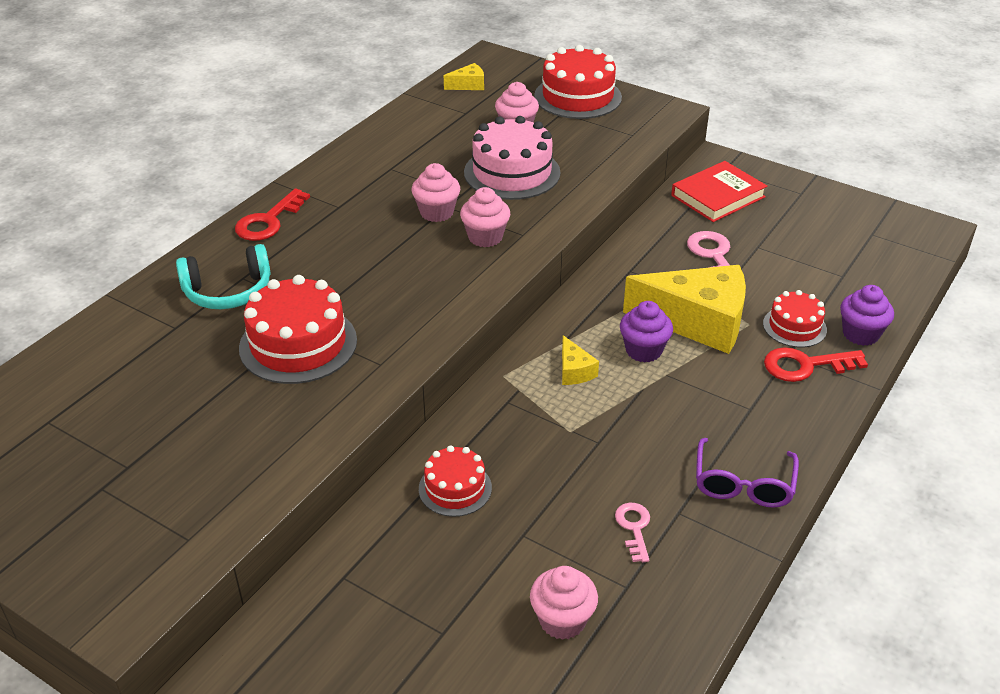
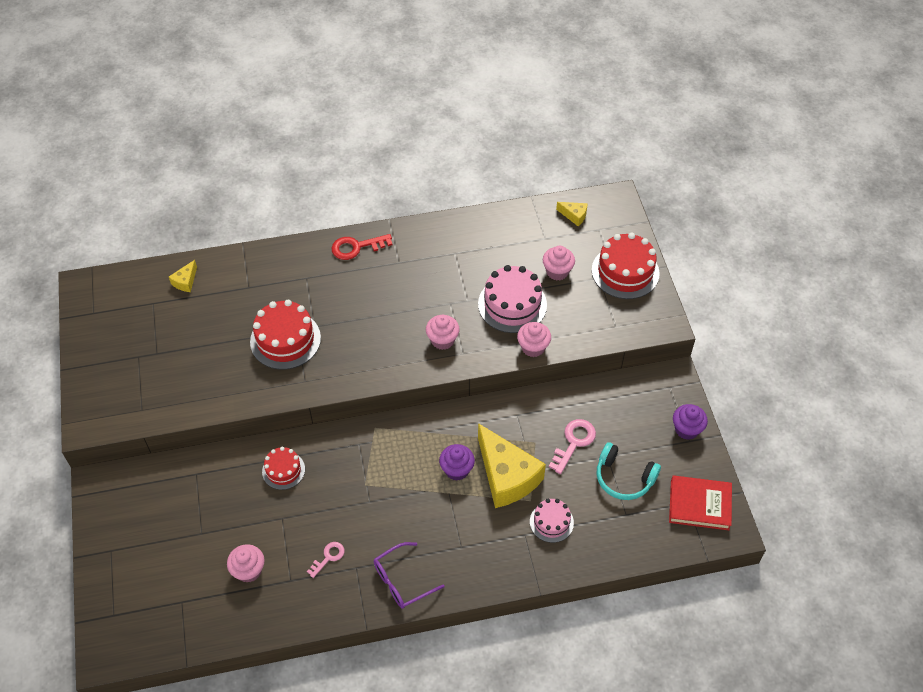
camera: 45 degrees right, 15 degrees up
(228, 291) = (291, 282): turquoise headphones -> turquoise headphones (624, 478)
(436, 212) = (440, 304): pink cupcake -> pink cupcake (533, 347)
(574, 371) = (409, 453): yellow cheese -> yellow cheese (185, 281)
(718, 196) = (636, 404): red book -> red book (699, 505)
(794, 327) = (551, 522): red cake -> pink cake
(805, 365) = (523, 548): red key -> none
(860, 334) = (579, 556): purple cupcake -> purple cupcake (686, 429)

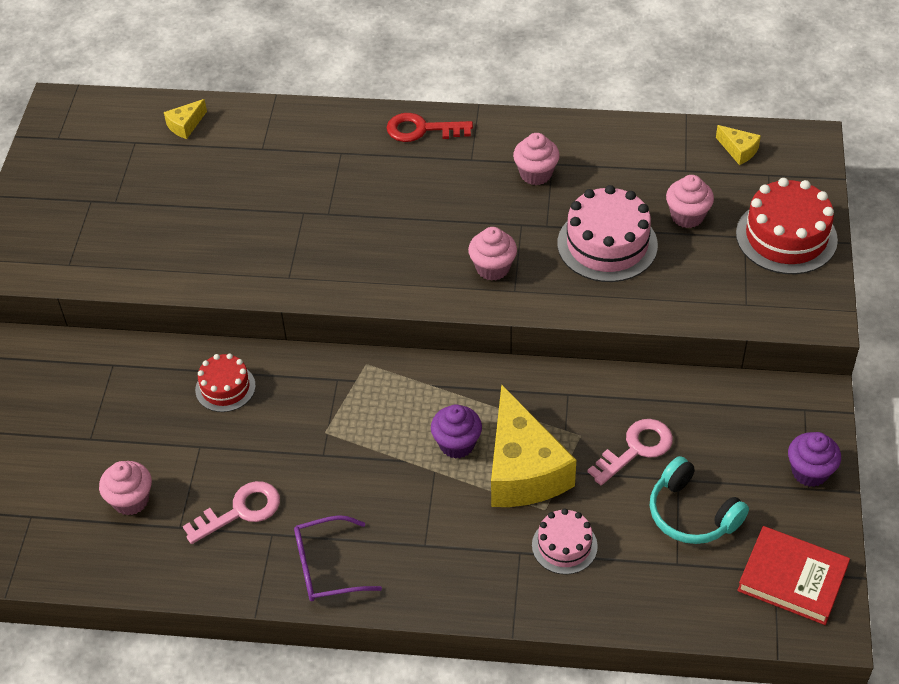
camera: 20 degrees right, 5 degrees down
(285, 340) = (283, 222): red cake -> none
(328, 557) = (240, 511): pink key -> pink key, size x1.60
(533, 347) = (615, 305): pink cupcake -> pink cupcake (536, 174)

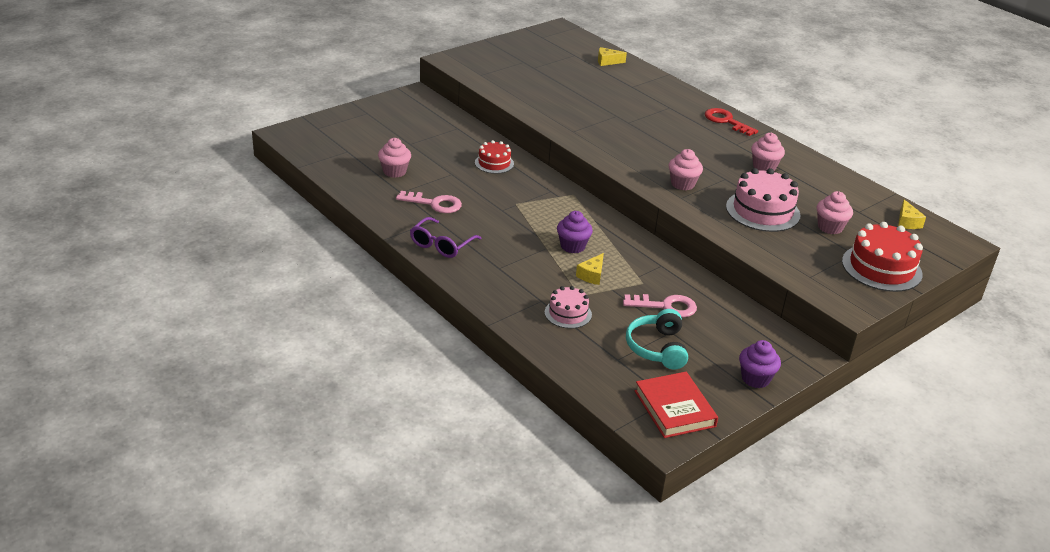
camera: 40 degrees right, 15 degrees down
(326, 567) = (441, 245): purple glasses -> purple glasses turned 90 degrees counterclockwise
(523, 469) = (592, 275): yellow cheese -> yellow cheese, size x0.43

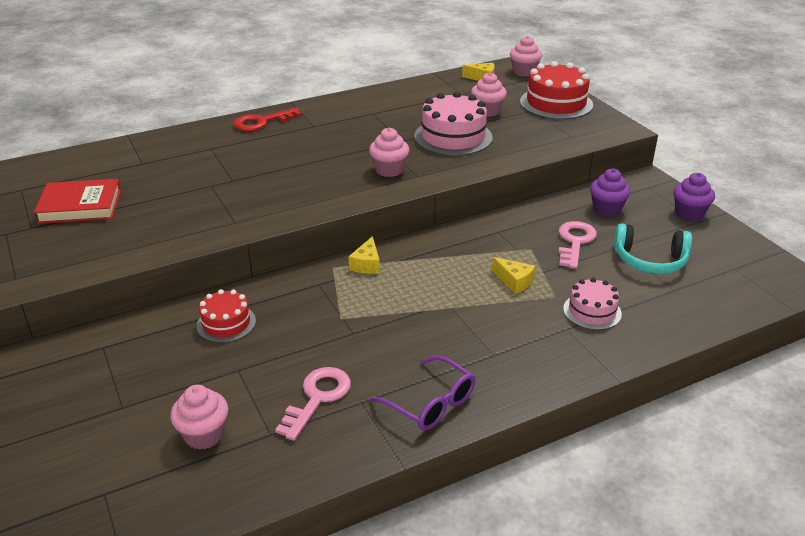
camera: 75 degrees left, 0 degrees up
(572, 246) = (451, 286): purple cupcake -> purple cupcake (606, 209)
(607, 61) = (61, 169): yellow cheese -> yellow cheese (367, 264)
(674, 409) = (749, 268): red book -> red book (80, 206)
(764, 167) = (367, 120): pink cupcake -> pink cupcake (524, 72)

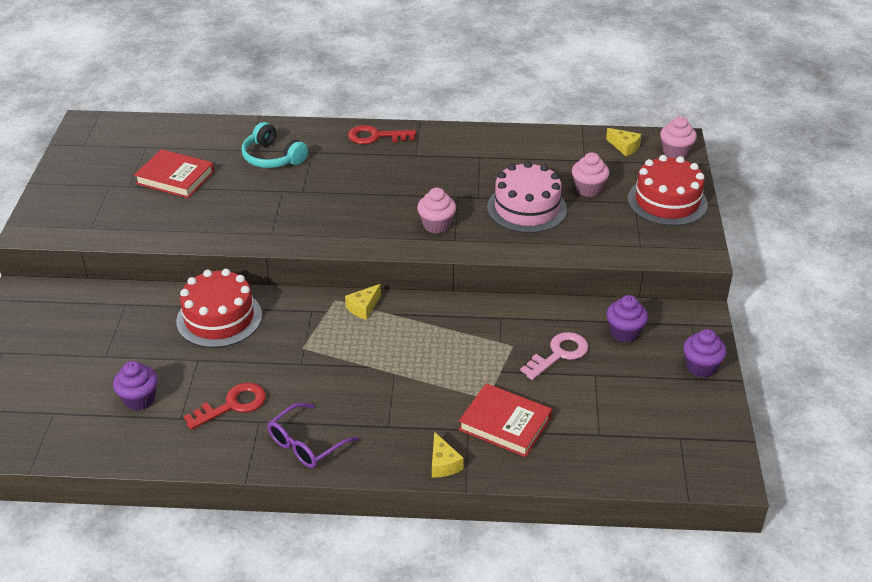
camera: 30 degrees right, 5 degrees up
(204, 435) = (139, 399): pink cupcake -> purple cupcake
(226, 323) = (219, 318): red cake -> red cake, size x1.71
(317, 398) = (232, 405): pink key -> red key
(431, 403) = (306, 444): purple glasses -> purple glasses turned 60 degrees clockwise
(514, 281) = (467, 370): yellow cheese -> yellow cheese (443, 464)
(592, 311) = (505, 424): pink cake -> red book
(650, 260) = (608, 398): turquoise headphones -> turquoise headphones (272, 157)

